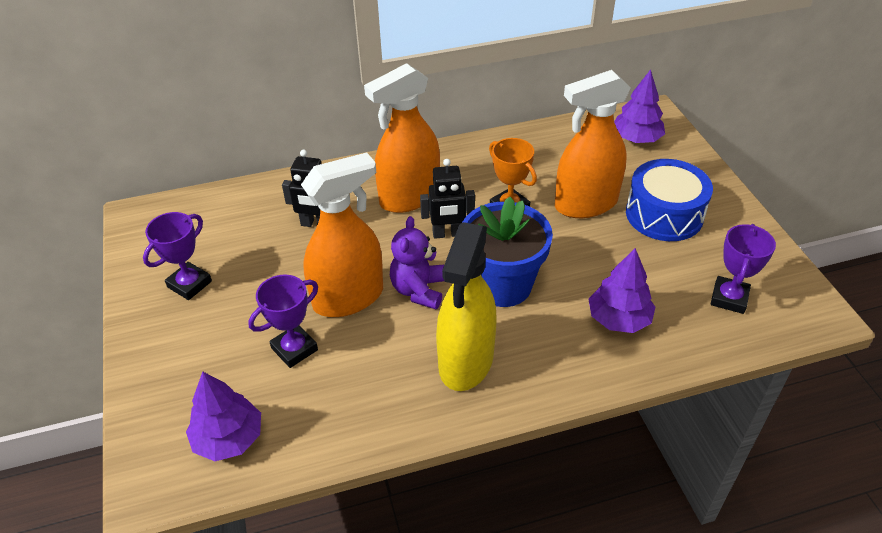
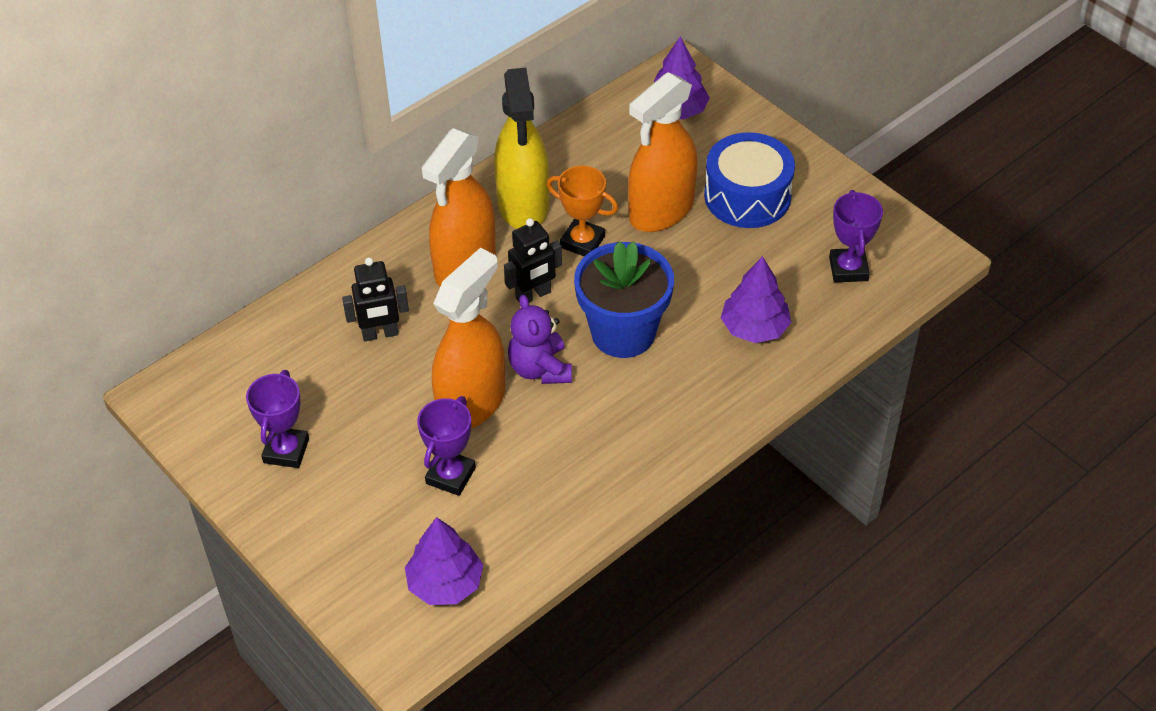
camera: 25 degrees left, 5 degrees up
(466, 361) = (630, 424): yellow spray bottle -> yellow spray bottle (523, 205)

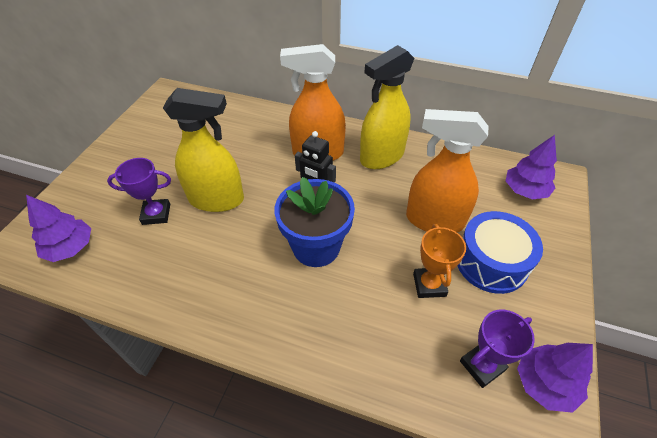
camera: 60 degrees right, 0 degrees up
(286, 451) = (148, 144): purple trophy -> none
(380, 334) = (246, 143): black robot -> none
(472, 403) = (217, 199): orange spray bottle -> yellow spray bottle
(540, 369) = (260, 218): purple teddy bear -> none
(582, 242) = (376, 194): orange trophy -> orange trophy (429, 285)
(754, 328) = (373, 324): purple tree -> purple tree (544, 383)

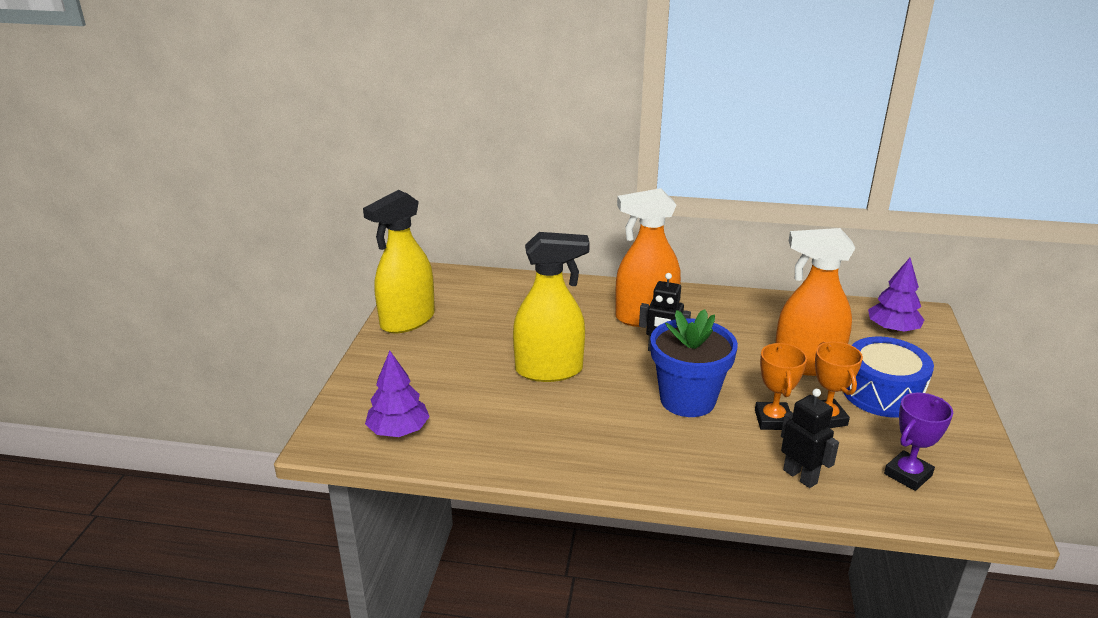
camera: 10 degrees left, 20 degrees down
(156, 214) = (484, 390): purple trophy -> none
(380, 351) = (800, 476): none -> black robot
(381, 156) = (721, 314): yellow spray bottle -> yellow spray bottle (407, 321)
(381, 280) = (773, 420): none -> orange trophy
(544, 383) = (974, 480): purple tree -> none

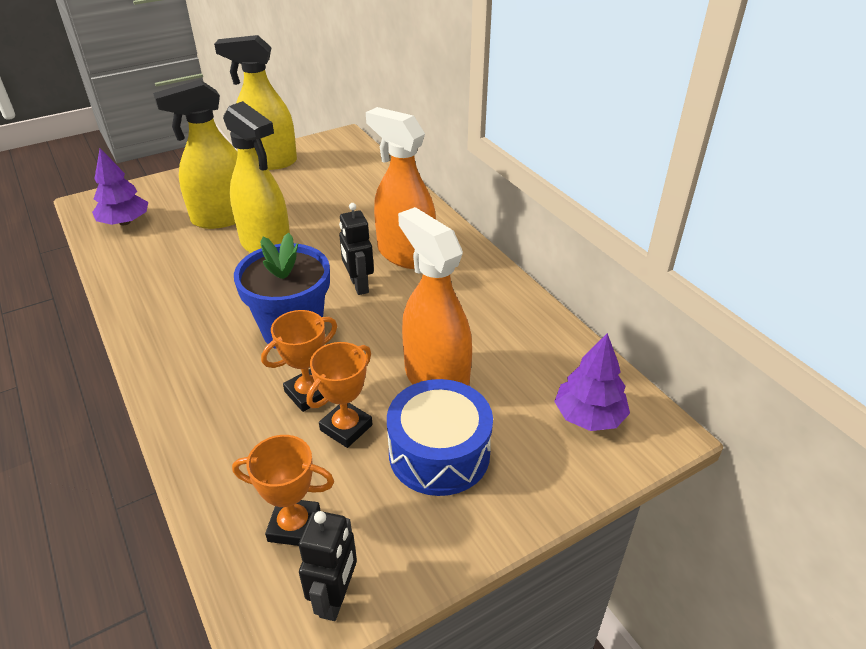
camera: 50 degrees right, 10 degrees up
(471, 376) = (222, 217): none -> yellow spray bottle
(800, 476) = (227, 446): black robot -> black robot (335, 598)
(908, 474) = (294, 526): purple trophy -> orange trophy

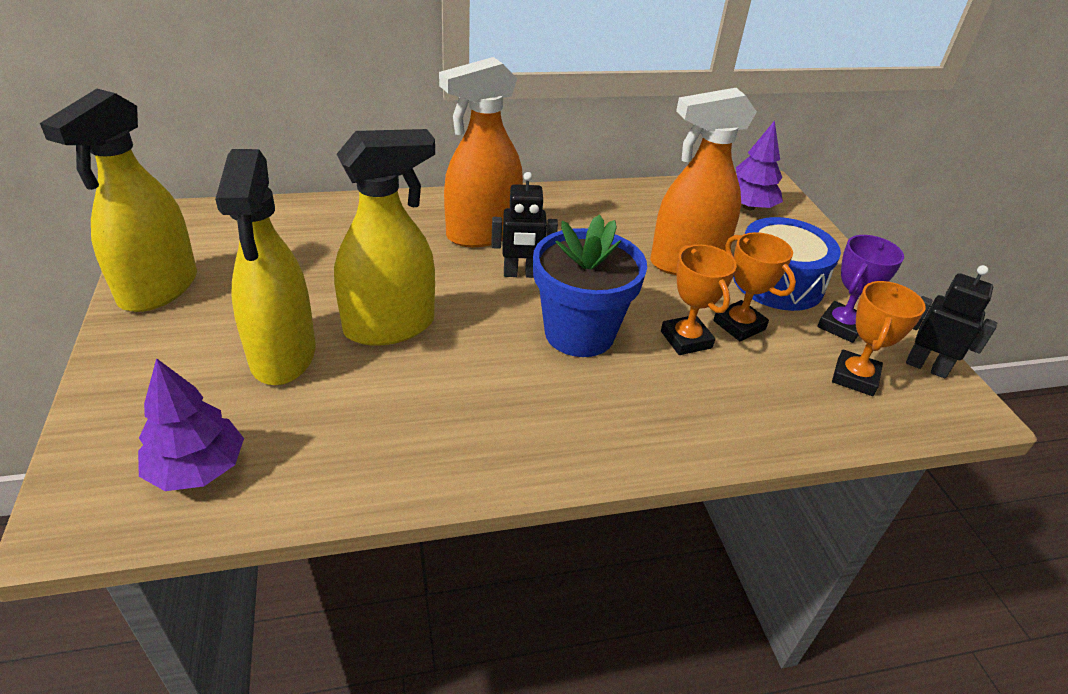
camera: 75 degrees left, 0 degrees up
(381, 513) = (841, 326): none -> purple trophy

